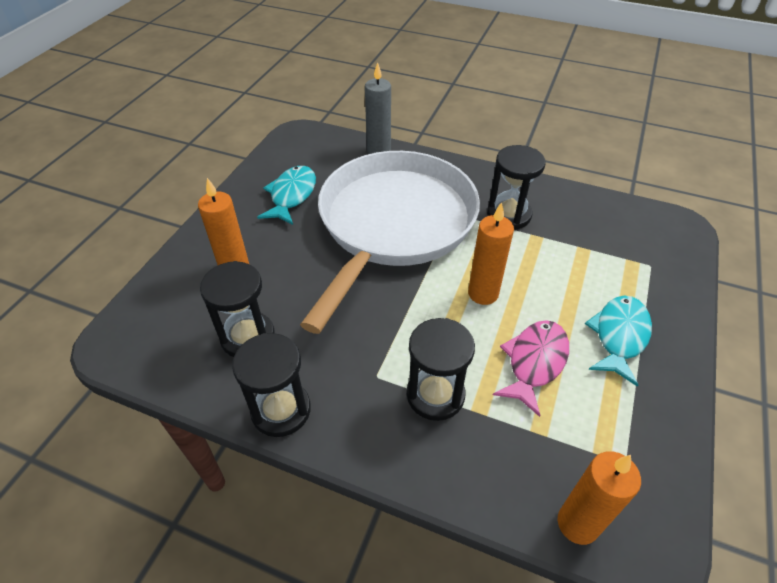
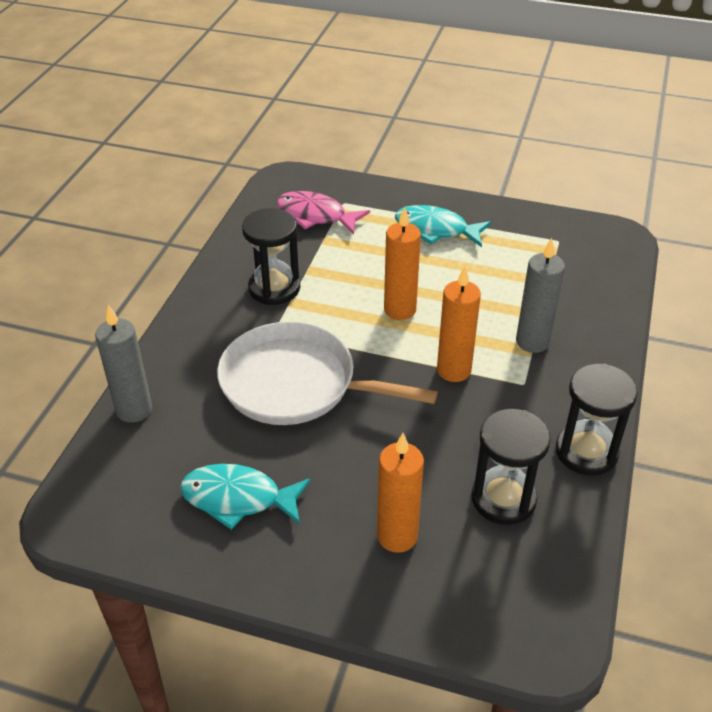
camera: 95 degrees left, 5 degrees down
(394, 224) = (295, 384): white pan -> white pan, size x0.66
(435, 395) = (532, 342): black hourglass -> grey candle
(534, 363) = (478, 280): pink fish -> pink fish (316, 216)
(577, 523) = (617, 267): orange candle -> orange candle (454, 370)

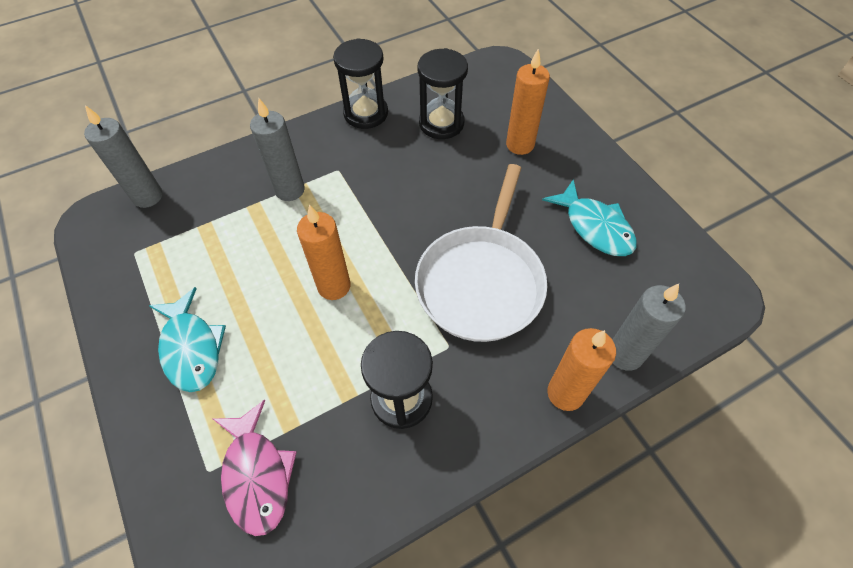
camera: 135 degrees left, 15 degrees up
(295, 384) = (481, 282): white pan -> white pan turned 45 degrees clockwise
(454, 370) = (365, 209): orange candle -> orange candle (565, 393)
(617, 268) = (148, 196): none -> grey candle

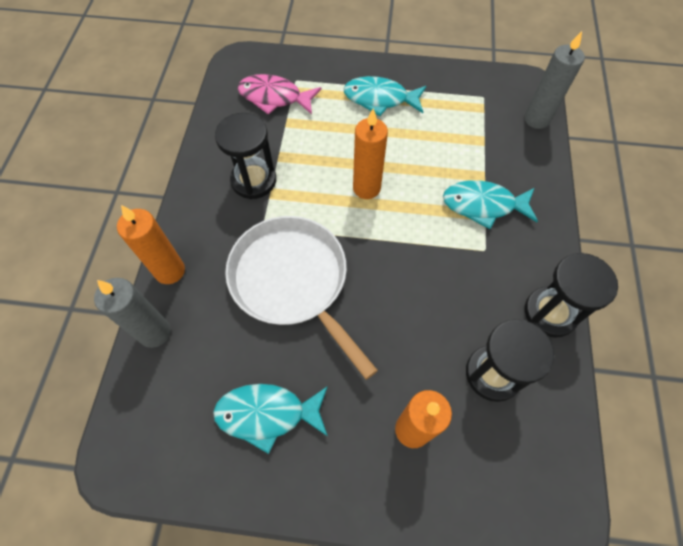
camera: 125 degrees right, 5 degrees up
(290, 190) = (483, 205): grey candle -> turquoise fish

